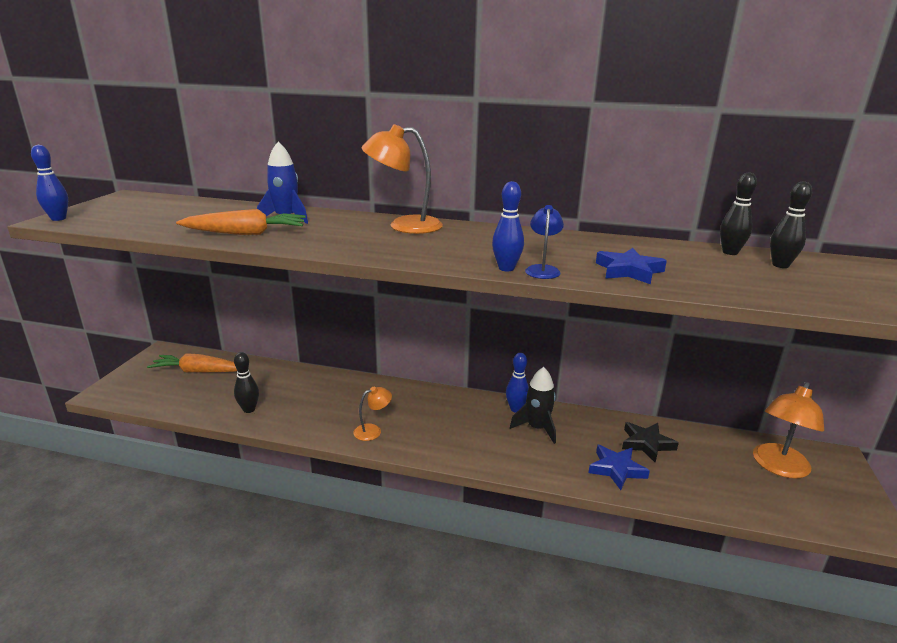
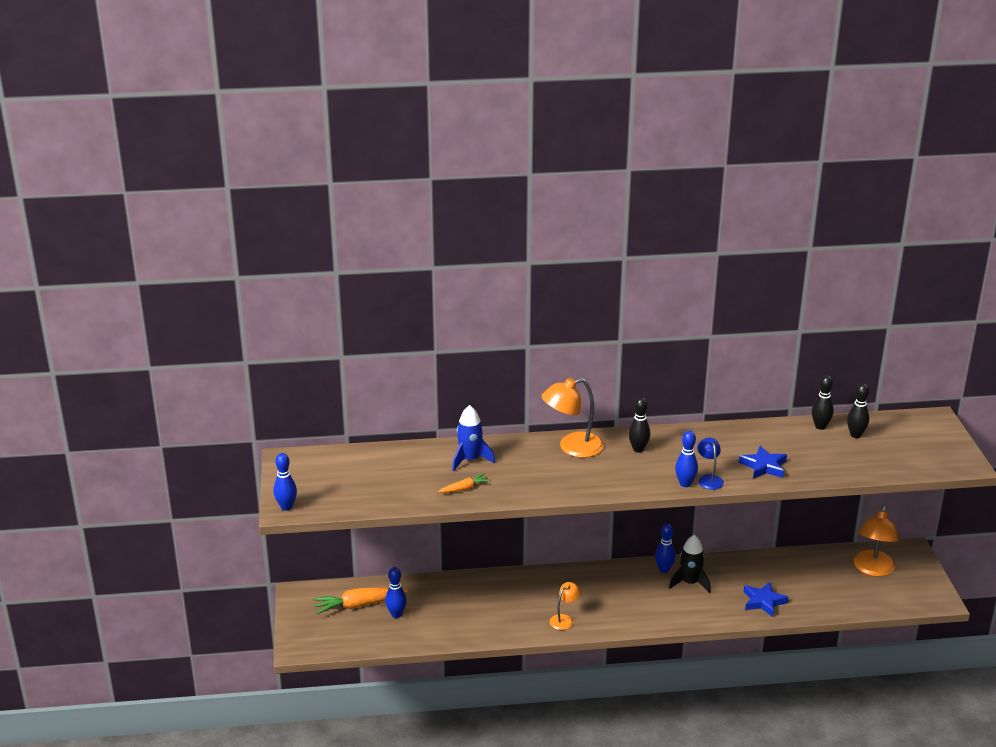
camera: 20 degrees left, 5 degrees up
(220, 386) = (396, 614): none -> blue bowling pin
(246, 233) = (464, 488): orange carrot -> orange carrot, size x0.54
(249, 409) = (445, 628): black bowling pin -> black bowling pin (638, 449)
(646, 444) = (777, 574): black star -> none

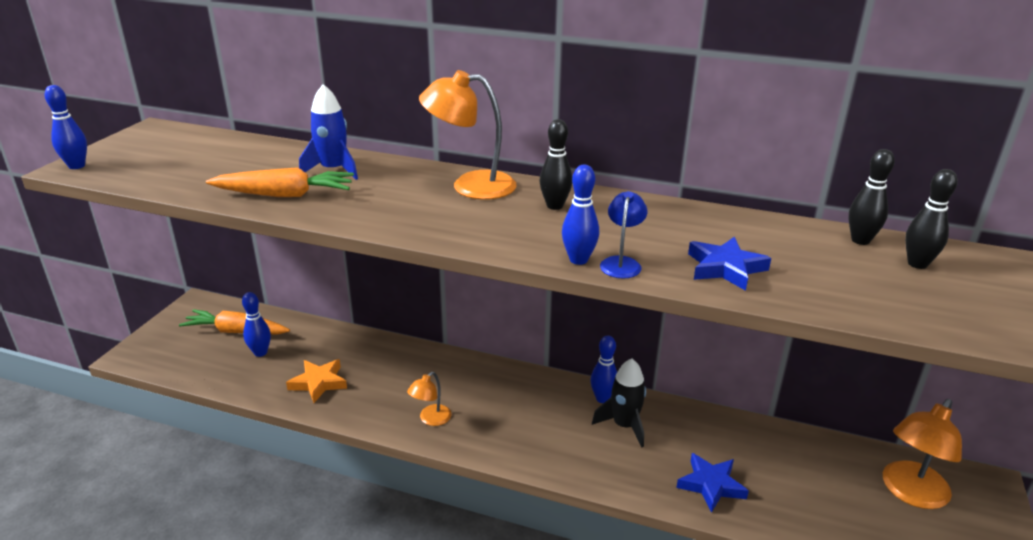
camera: 25 degrees right, 0 degrees up
(463, 621) = (318, 383): none -> orange star
(464, 488) = (284, 195): orange carrot -> orange carrot, size x1.86
(564, 619) = (431, 419): orange lamp -> orange lamp turned 150 degrees clockwise

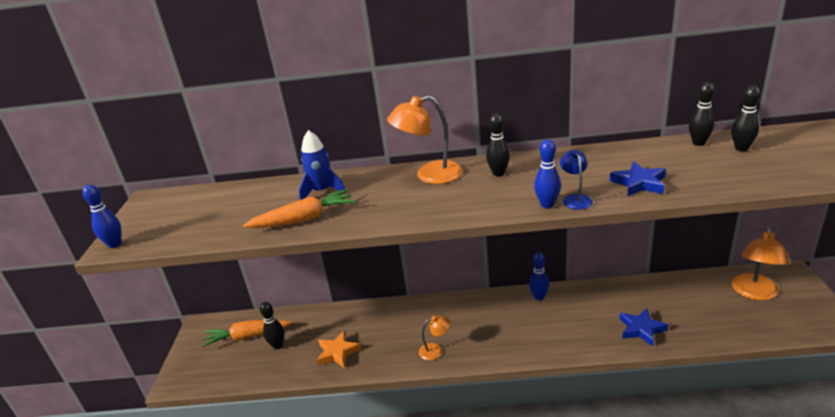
camera: 15 degrees left, 0 degrees up
(260, 353) = (278, 345): blue bowling pin -> black bowling pin
(431, 419) = (435, 350): orange lamp -> orange lamp turned 120 degrees counterclockwise
(624, 425) = (564, 310): black rocket -> none

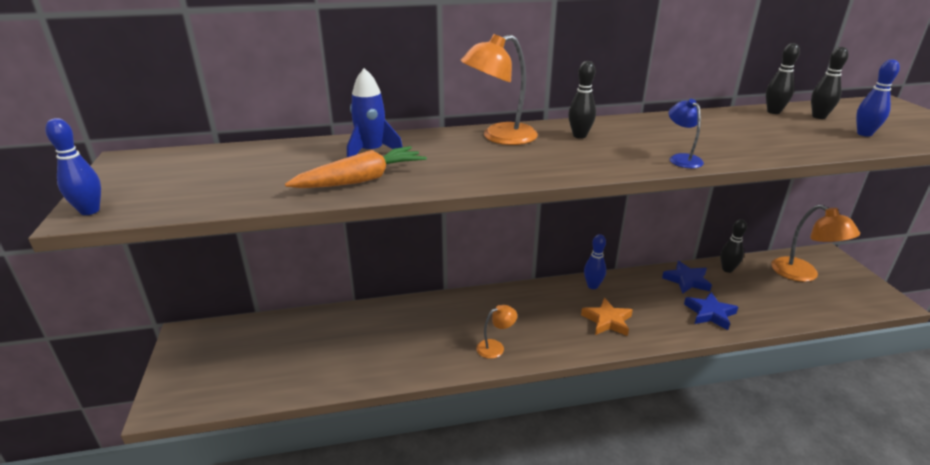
camera: 15 degrees left, 0 degrees up
(248, 336) = (254, 344): orange carrot -> none
(278, 345) = (297, 353): black bowling pin -> black bowling pin (727, 269)
(337, 352) = (377, 356): orange star -> orange star (607, 321)
(547, 205) = (654, 164): blue bowling pin -> blue bowling pin (864, 134)
(639, 183) = (739, 145): blue star -> blue star (687, 280)
(754, 293) = (803, 274): orange lamp -> orange lamp turned 45 degrees counterclockwise

